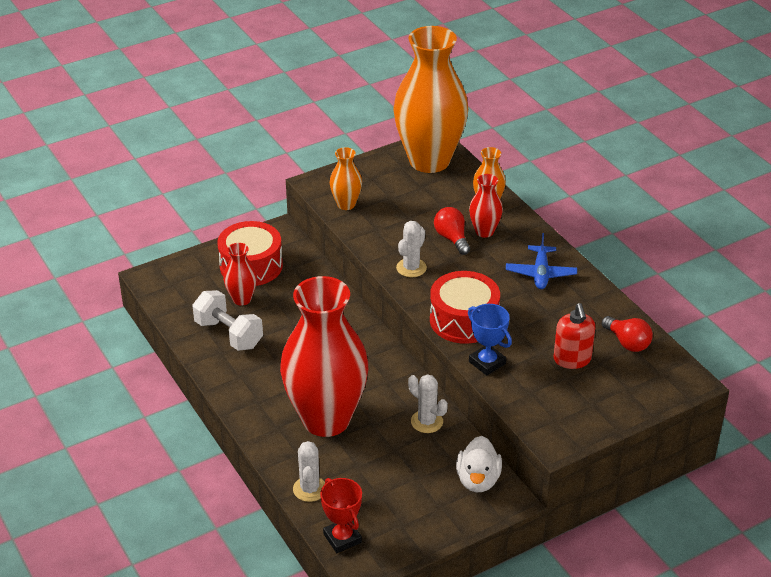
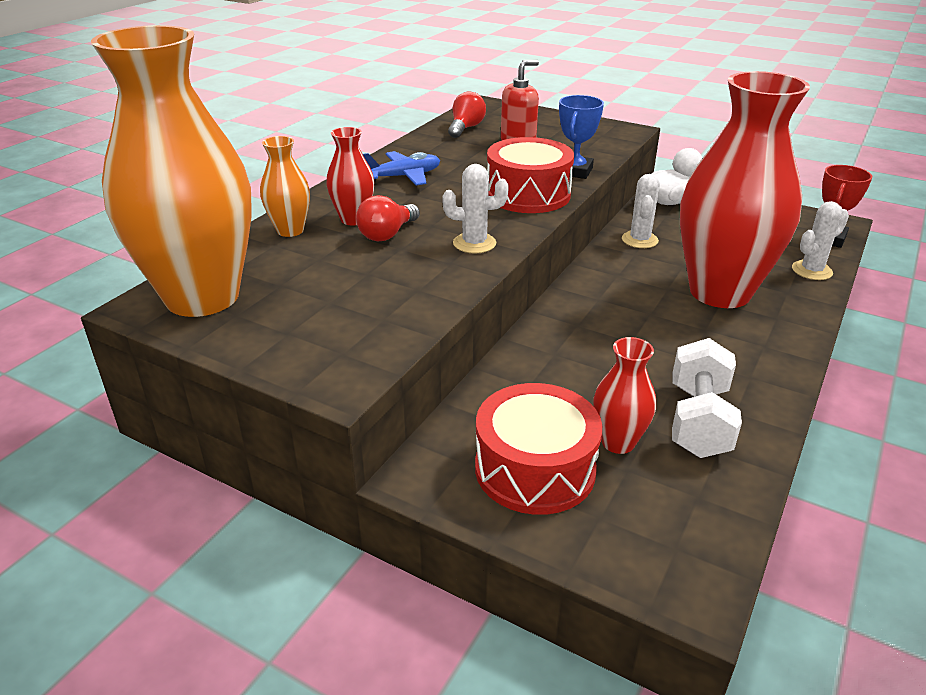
camera: 120 degrees left, 5 degrees down
(346, 204) = (378, 332): orange vase -> none

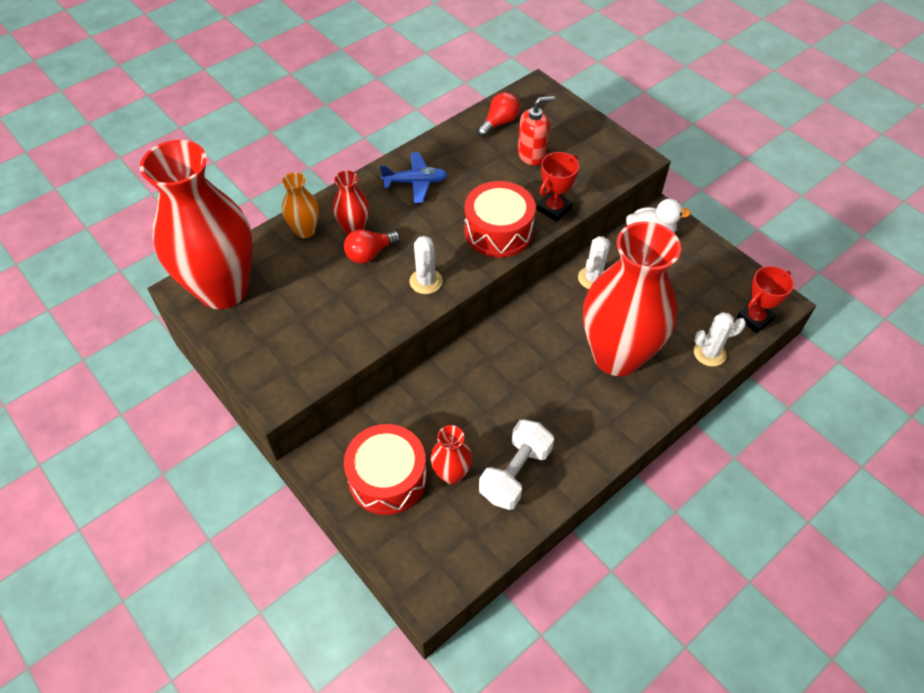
camera: 20 degrees right, 20 degrees up
(202, 297) = (223, 290): orange vase -> red vase
(474, 243) = (426, 281): white cactus -> white cactus turned 75 degrees clockwise
(575, 171) = (554, 209): blue trophy -> red trophy

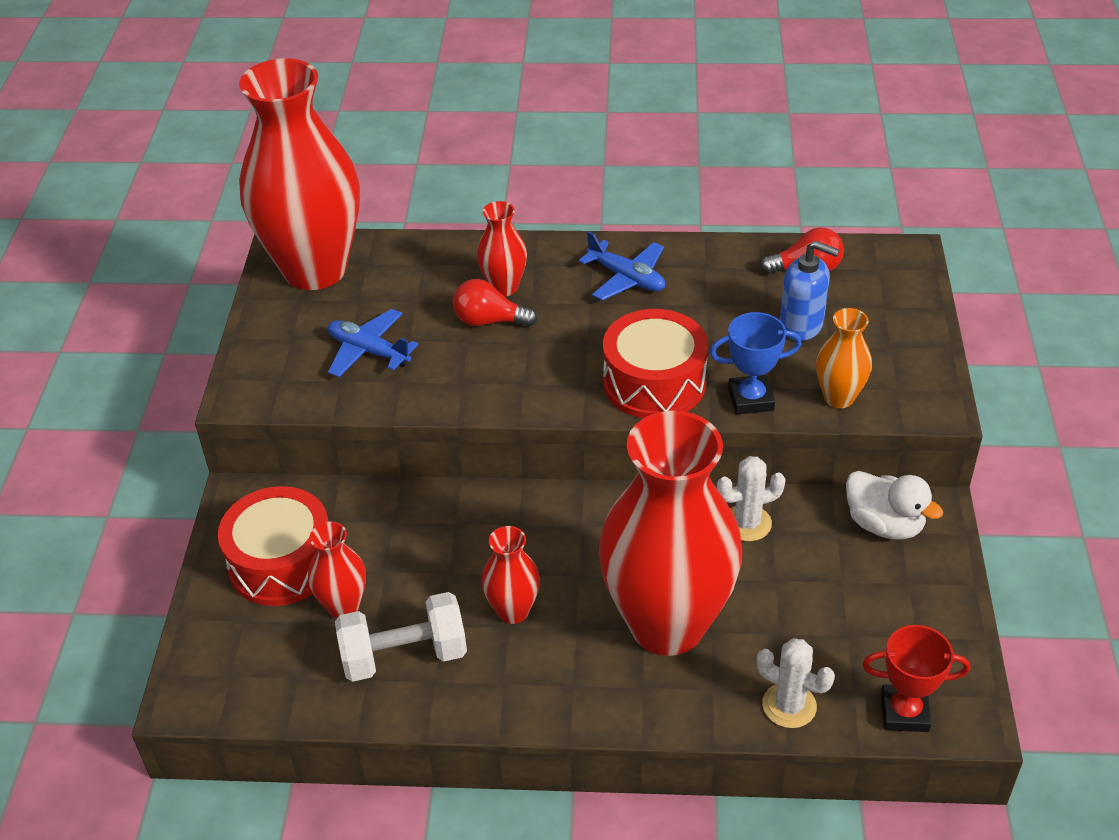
camera: 45 degrees right, 10 degrees down
(305, 231) = (454, 260): orange vase -> orange vase (838, 397)
(321, 317) = (368, 351): none -> blue plane
(426, 281) = (511, 384): white cactus -> none
(532, 155) = (801, 325): red soap dispenser -> blue soap dispenser
(539, 406) = (513, 611): none -> red vase
(554, 209) = (750, 399): red trophy -> blue trophy

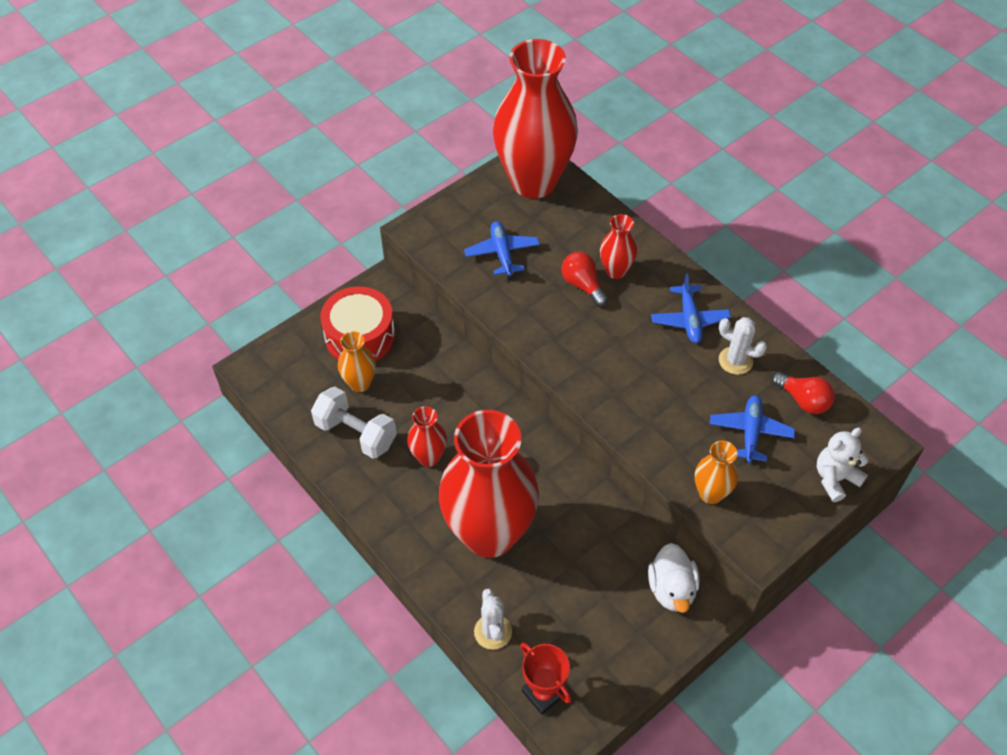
camera: 45 degrees right, 10 degrees up
(343, 606) = (360, 383): red vase -> orange vase
(654, 382) = (621, 395): red drum -> none
(747, 523) = (599, 519): white cactus -> white cactus (735, 361)
(750, 399) = (660, 451): blue trophy -> none
(801, 325) = (750, 432): blue soap dispenser -> blue plane
(913, 307) = (835, 478): none -> white teddy bear

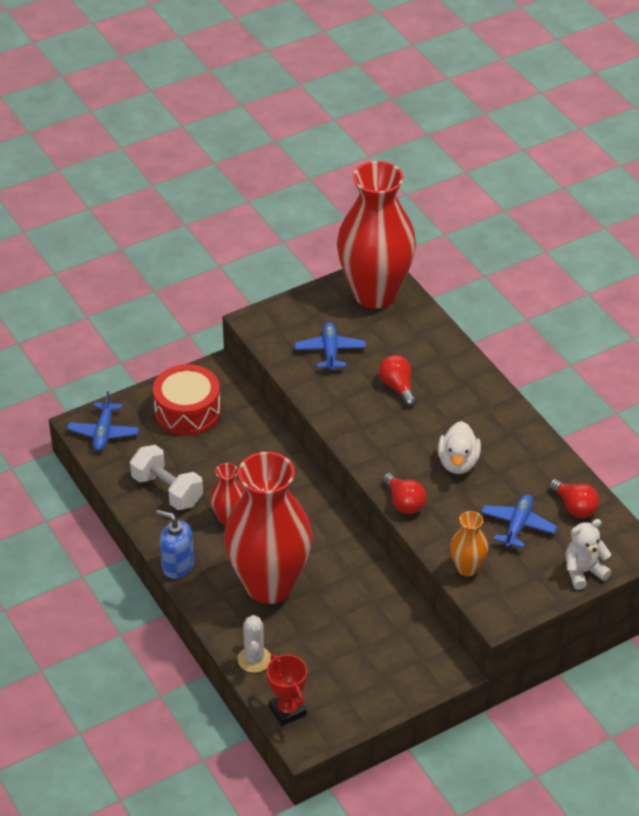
camera: 10 degrees right, 10 degrees down
(360, 383) = (179, 450): orange vase -> none
(384, 525) = (177, 565): none -> blue soap dispenser
(615, 271) = (432, 379): red vase -> none
(622, 422) = (404, 502): none -> red light bulb
(671, 589) = (421, 650): white duck -> white duck (458, 463)
(689, 319) = (489, 428): blue plane -> blue plane (104, 432)
(735, 361) = (521, 467): white cactus -> none

